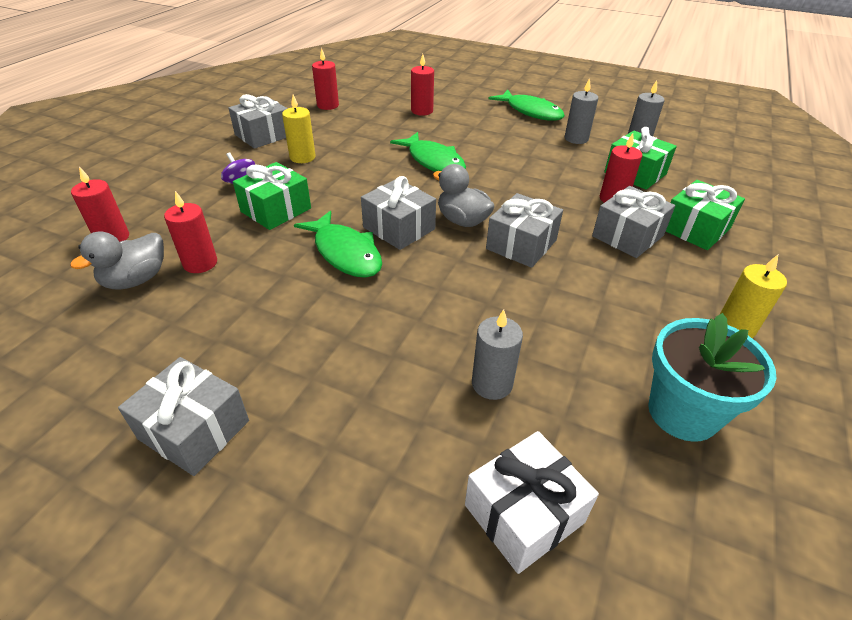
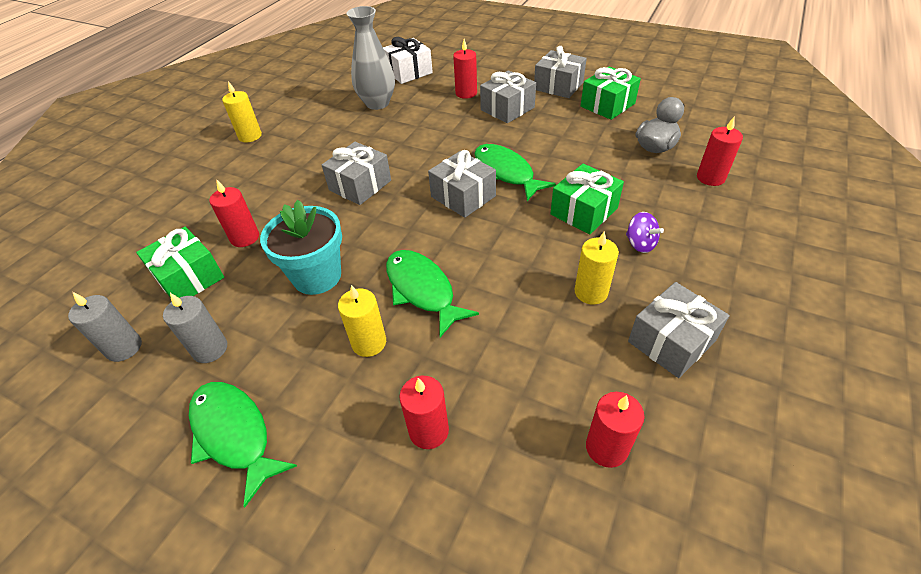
camera: 175 degrees left, 5 degrees up
(200, 263) = (617, 160): red candle -> red candle (466, 93)
(462, 220) = (404, 206): grey duck -> none
(466, 139) = (369, 343): none -> yellow candle
(492, 384) = (410, 106): grey candle -> none
(558, 397) = (377, 103): none -> grey vase
(627, 236) = (264, 197): grey gift -> grey gift (507, 109)
(682, 413) = (318, 100): turquoise flower pot -> turquoise flower pot (317, 276)
(695, 229) = (199, 206): green gift -> green gift (607, 105)

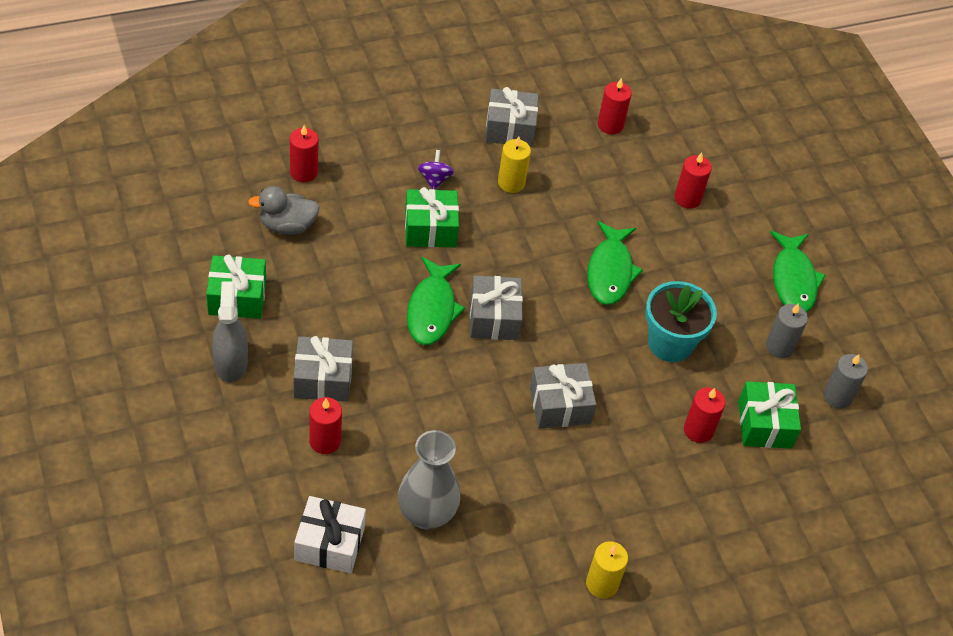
camera: 145 degrees left, 5 degrees up
(369, 343) = (677, 267): yellow candle -> none
(558, 86) = (231, 363): grey gift -> grey spray bottle

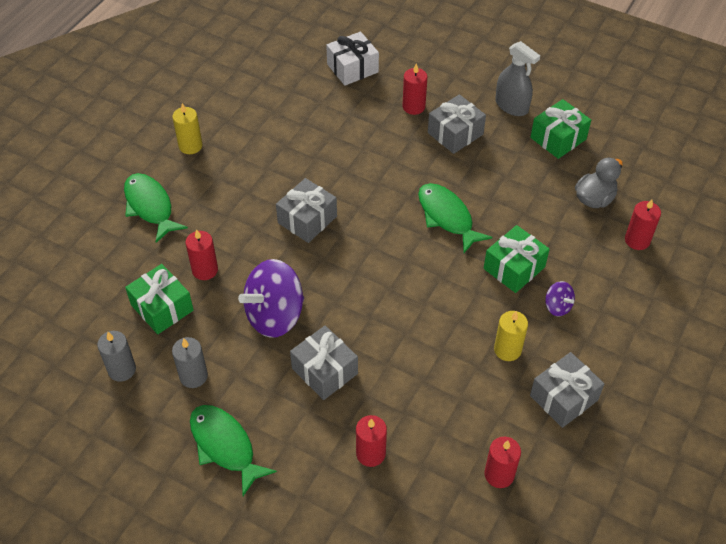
camera: 145 degrees right, 0 degrees up
(426, 514) = (320, 112): grey vase -> none
(494, 318) = (405, 241): grey gift -> grey gift (324, 371)
(610, 271) = (366, 336): green fish -> green fish (150, 206)
(670, 343) = (275, 315): turquoise flower pot -> purple spinning top

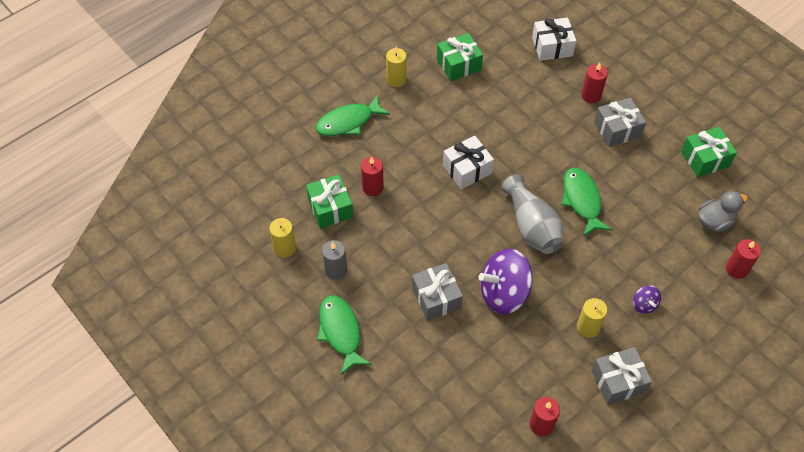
camera: 20 degrees right, 5 degrees up
(122, 369) = (285, 248): grey candle -> yellow candle
(150, 206) = (348, 122): green fish -> green fish turned 105 degrees counterclockwise
(275, 315) = (413, 241): purple spinning top -> purple spinning top (504, 293)
(307, 219) = (467, 169): grey gift -> white gift
(370, 453) = (448, 374): red candle -> none
(403, 260) = (532, 226): none -> grey vase
(511, 106) = (676, 118): grey spray bottle -> none
(514, 268) = (621, 261): green gift -> green gift (459, 64)

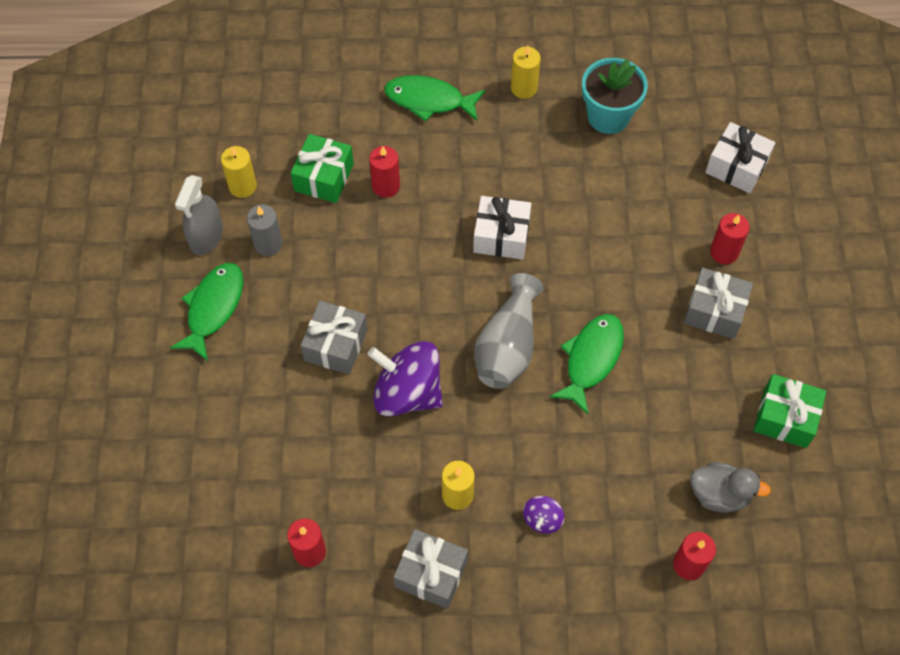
camera: 40 degrees right, 5 degrees up
(292, 293) = (206, 236): none -> grey spray bottle
(459, 64) = (608, 116): green gift -> turquoise flower pot

